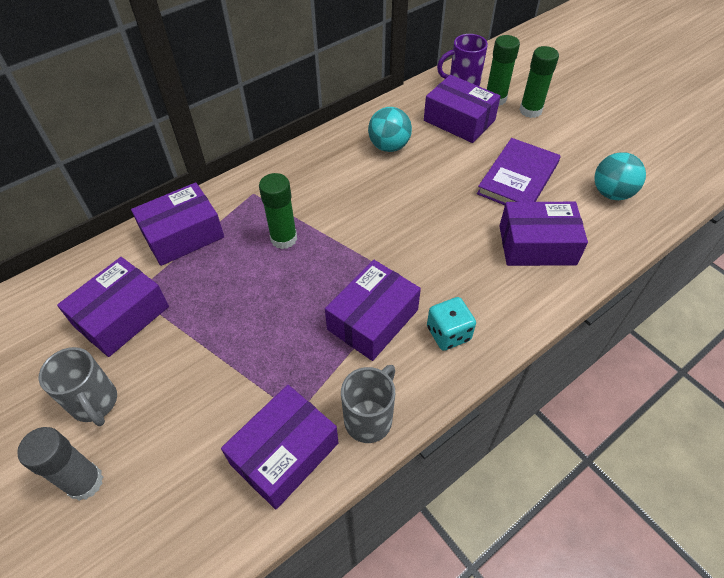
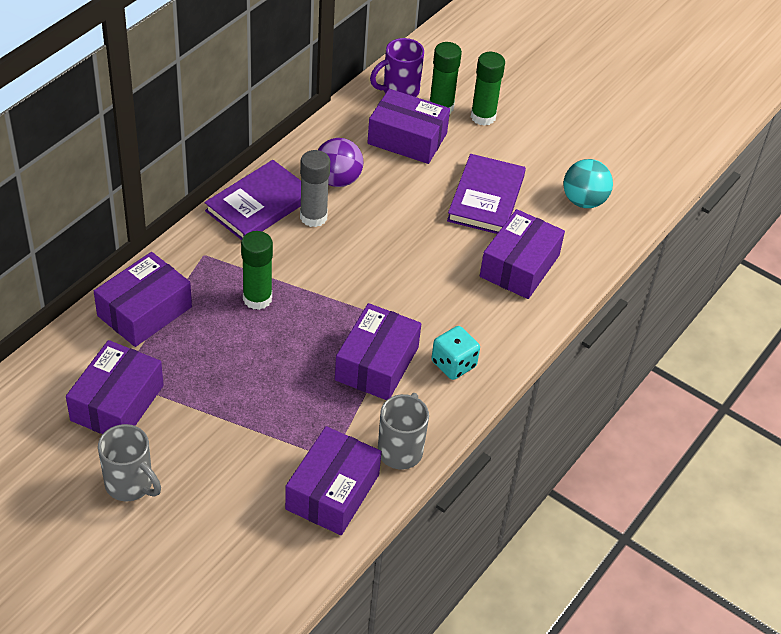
camera: 20 degrees left, 5 degrees down
(85, 482) = (155, 549): grey glue stick -> grey glue stick (313, 217)
(315, 158) = (259, 204): none -> purple book
(389, 146) = (338, 180): turquoise ball -> purple ball
(537, 245) = (519, 266): purple box -> purple box turned 45 degrees counterclockwise

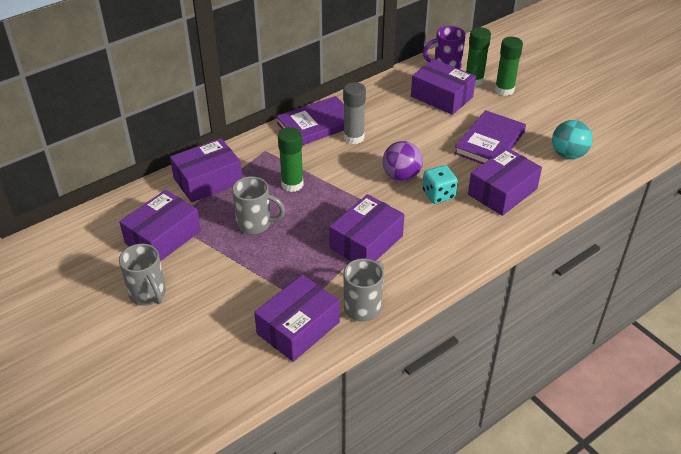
camera: 20 degrees right, 5 degrees down
(230, 363) = (255, 224): none -> grey mug
(338, 180) = (380, 116): purple ball -> purple ball (401, 176)
(453, 364) = (427, 252): turquoise dice -> turquoise dice (438, 195)

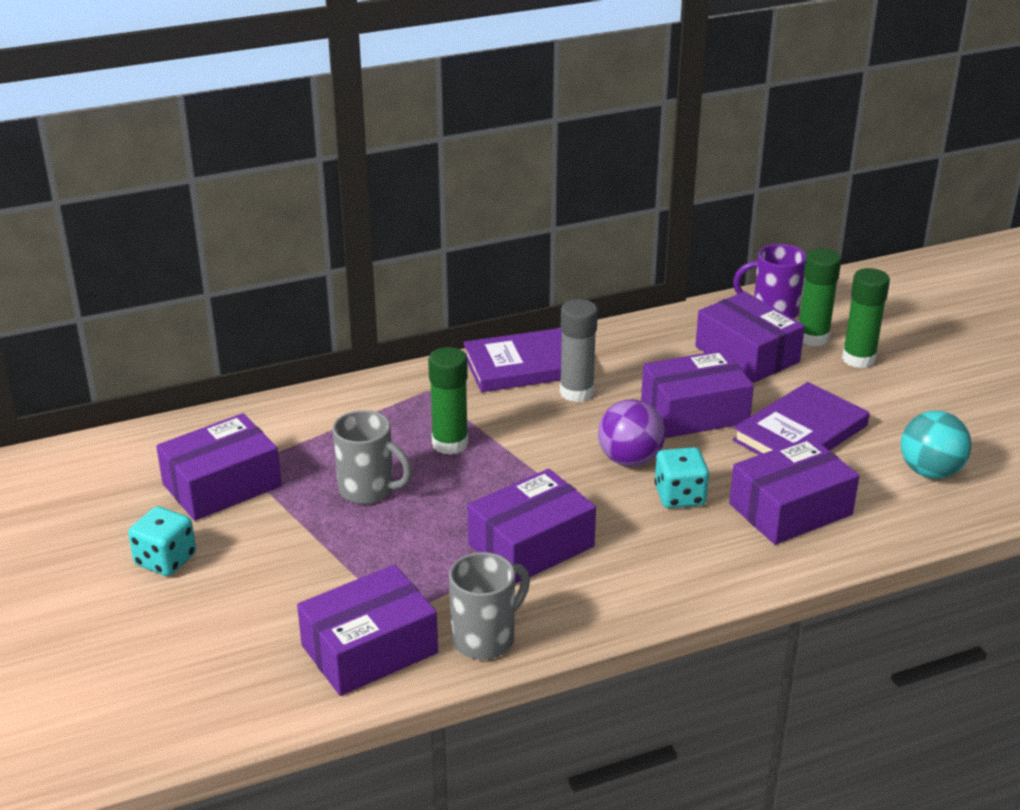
camera: 15 degrees right, 10 degrees down
(148, 294) = (165, 560): grey mug -> turquoise dice
(208, 180) = (323, 418): purple box -> purple box (694, 412)

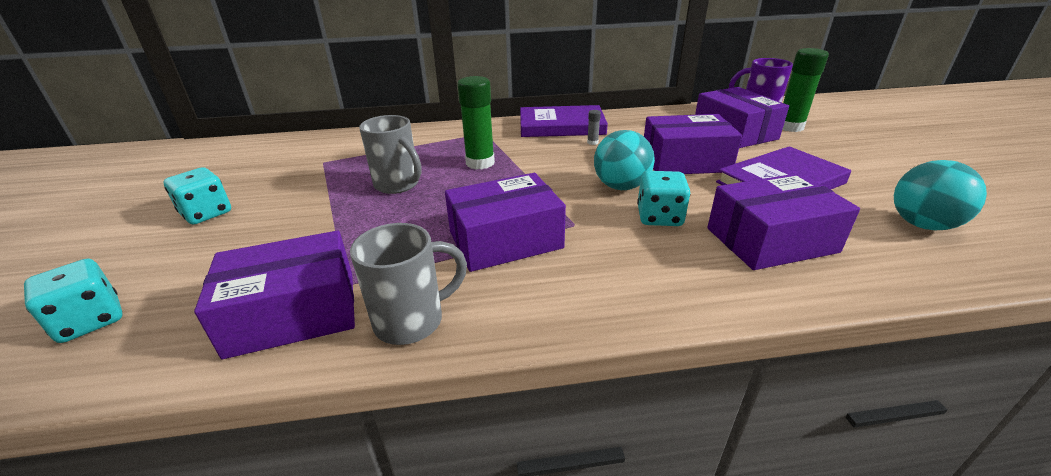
camera: 15 degrees right, 0 degrees up
(176, 687) = (90, 321): none -> turquoise dice
(222, 485) = (297, 171): purple box -> none
(576, 392) = (592, 142): grey glue stick -> grey glue stick, size x0.42
(630, 460) = (621, 186): purple ball -> turquoise ball
(858, 359) = (831, 141): green glue stick -> none

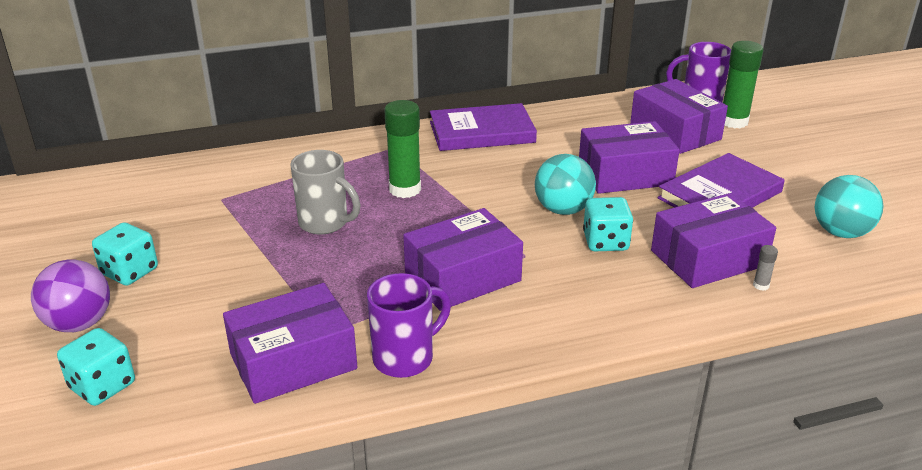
camera: 10 degrees left, 0 degrees up
(126, 255) = (79, 324): none -> purple ball
(412, 321) = (405, 358): grey mug -> purple mug
(592, 142) = (522, 154): grey glue stick -> grey glue stick (761, 285)

